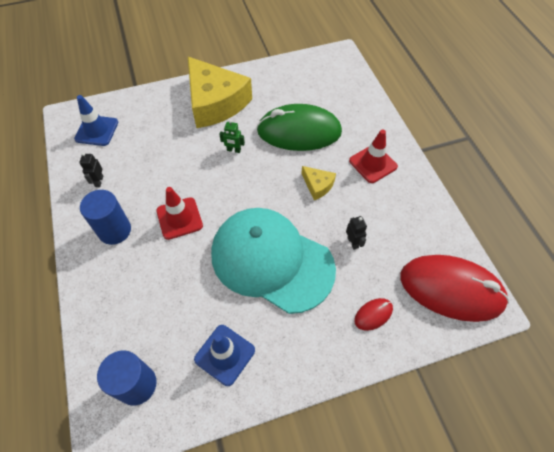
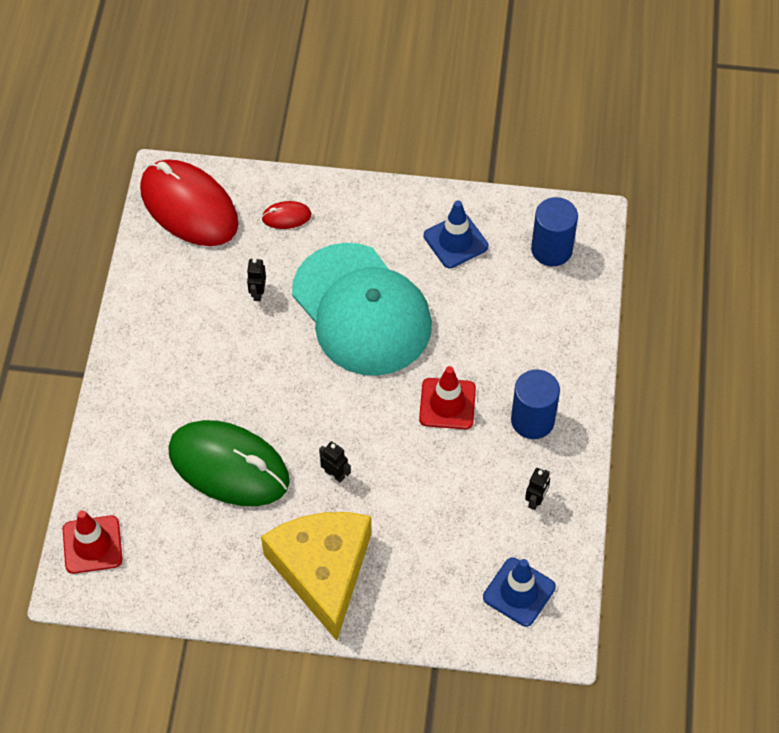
camera: 155 degrees left, 0 degrees up
(234, 150) = (335, 474): green robot -> black robot
(317, 185) = (254, 377): yellow cheese -> none
(373, 164) = (163, 377): red traffic cone -> red traffic cone (92, 545)

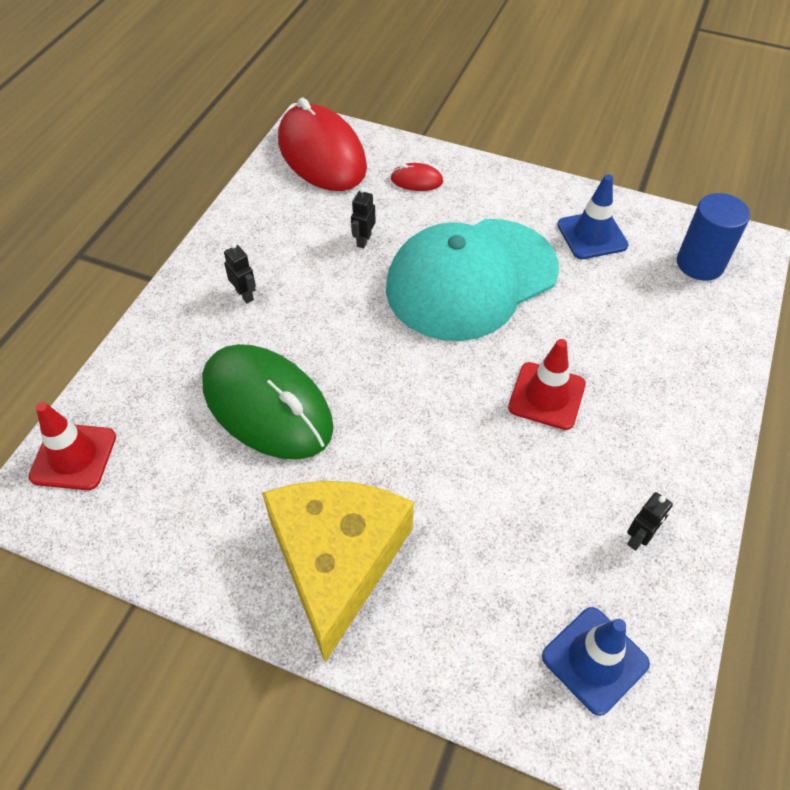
camera: 15 degrees right, 5 degrees down
(335, 474) = (389, 444): black robot -> black robot (245, 295)
(361, 310) = (471, 279): turquoise cap -> turquoise cap turned 75 degrees clockwise
(532, 420) = (650, 438): blue cylinder -> none

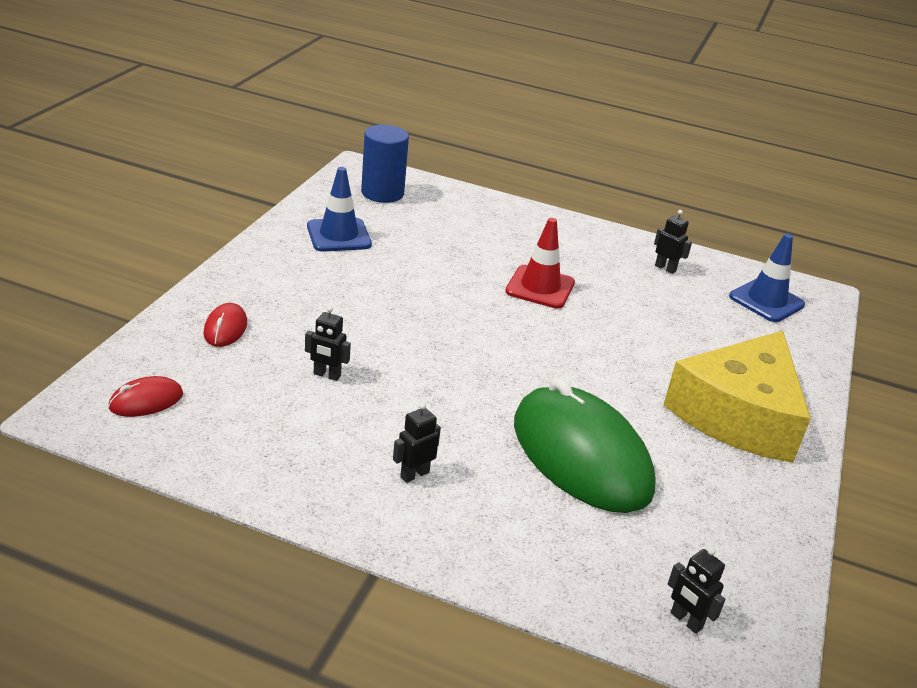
camera: 95 degrees left, 20 degrees down
(73, 456) = (686, 621): red traffic cone -> black robot
(267, 406) = (581, 456): green mouse -> green mouse turned 75 degrees counterclockwise
(321, 154) = (146, 401): red mouse -> red mouse, size x0.41
(336, 560) = (739, 415): yellow cheese -> yellow cheese turned 60 degrees counterclockwise
(471, 279) = (395, 309): turquoise cap -> none

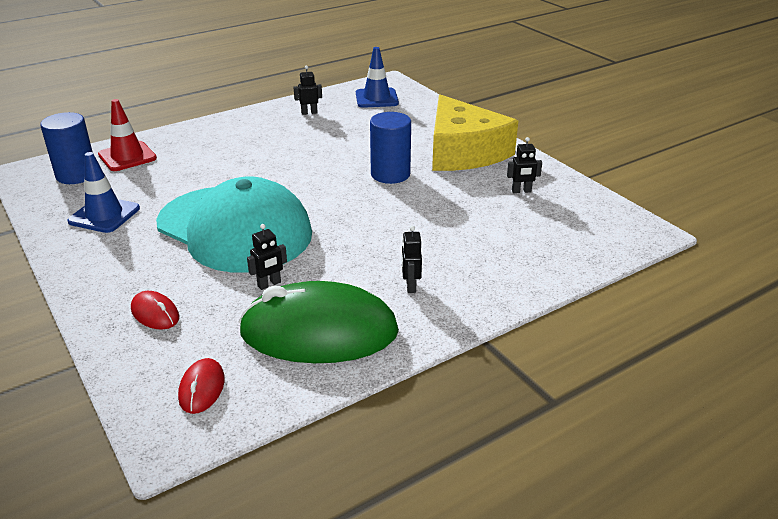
camera: 50 degrees left, 0 degrees up
(394, 315) = (234, 229): none -> turquoise cap
(540, 287) = (274, 161): red traffic cone -> red traffic cone (127, 156)
(581, 456) = (450, 217): green mouse -> green mouse (319, 332)
(614, 376) = (390, 174): none -> blue cylinder
(686, 621) = (605, 240): black robot -> black robot (521, 191)

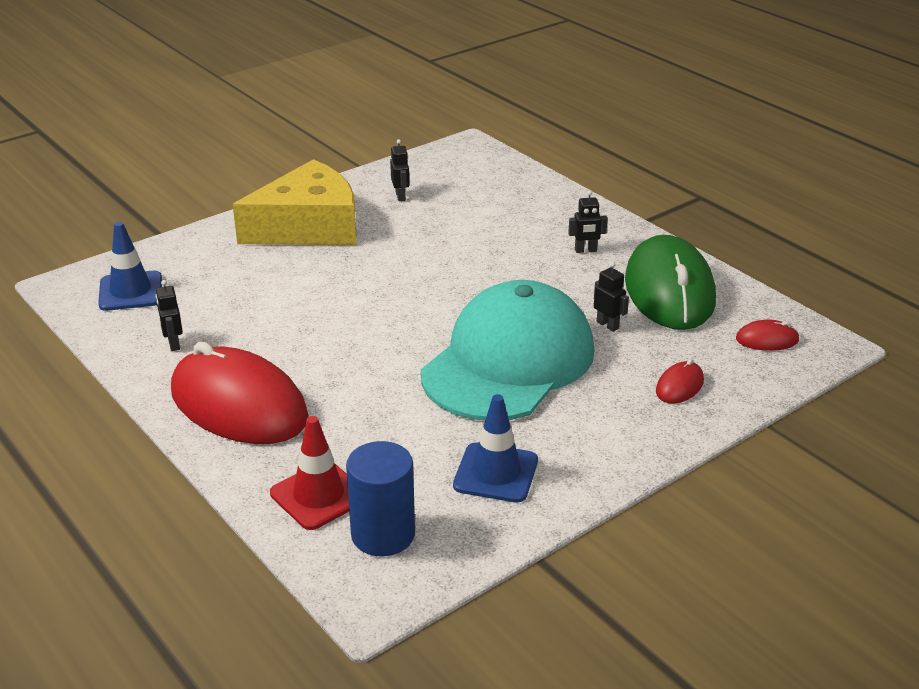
camera: 95 degrees left, 0 degrees up
(232, 133) = (239, 405): none -> red mouse
(390, 174) = (367, 270): blue cylinder -> none

